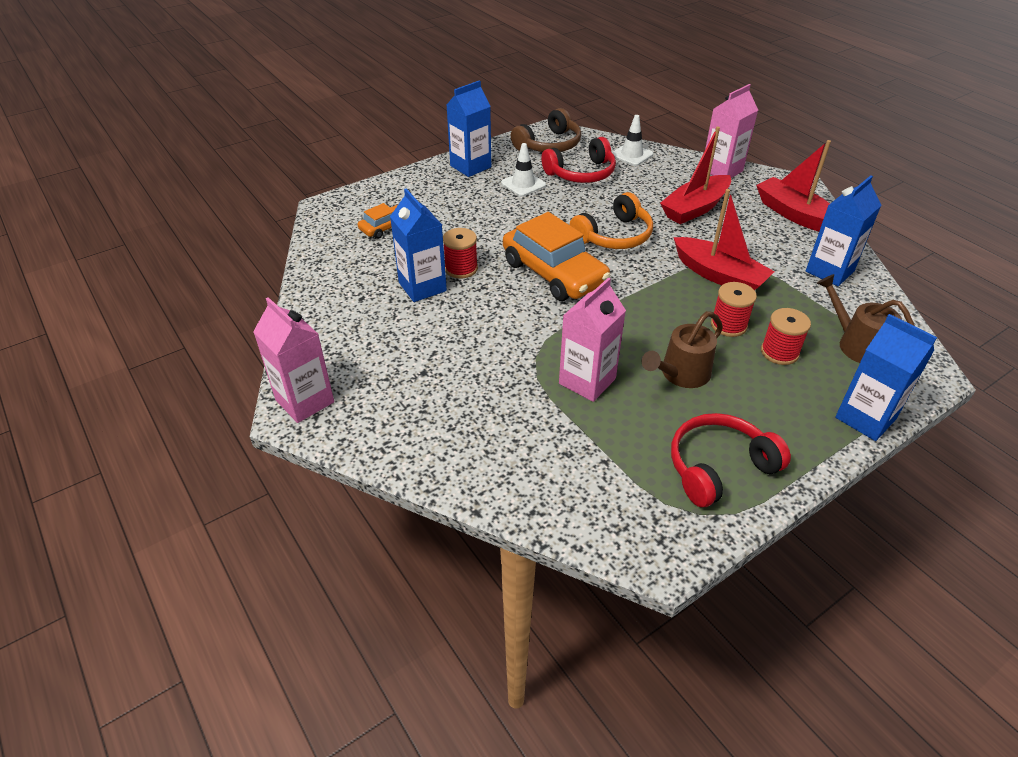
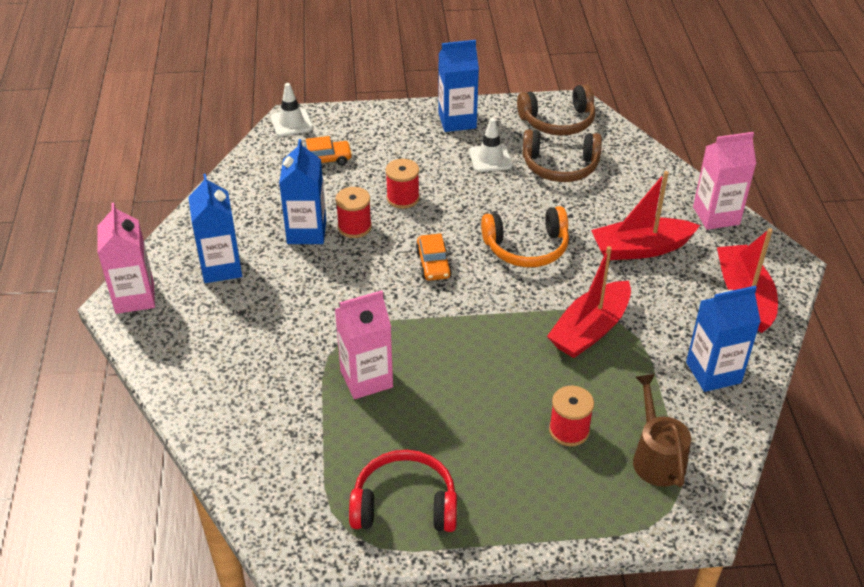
camera: 30 degrees right, 0 degrees up
(554, 273) = (433, 264): orange car -> orange car, size x0.49
(581, 173) = (560, 166): red headphones -> brown headphones
(631, 155) = (634, 163): white traffic cone -> white traffic cone (291, 123)
(680, 374) = (454, 409): brown watering can -> none
(718, 275) = (590, 329): red boat -> red boat turned 60 degrees clockwise
(728, 325) = (547, 383): red spool -> red spool (403, 198)
(865, 418) = (585, 527): blue carton -> blue carton (221, 267)

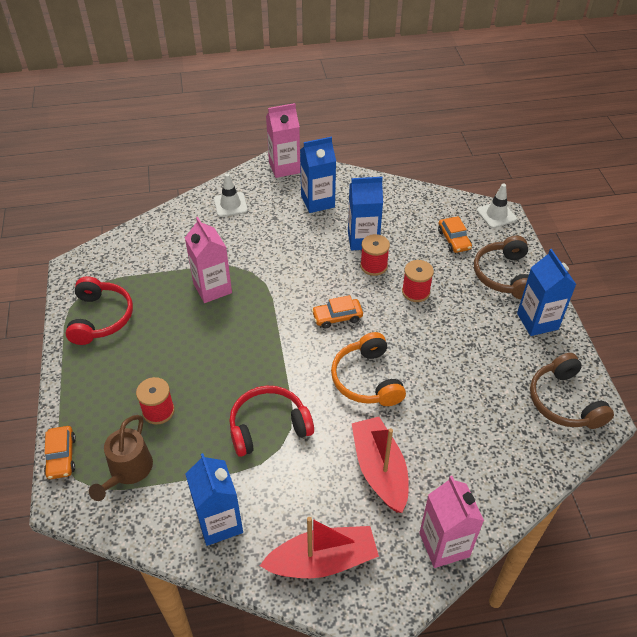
camera: 85 degrees right, 5 degrees up
(490, 158) = (487, 348): white traffic cone -> white traffic cone (230, 205)
(560, 166) = (490, 404): brown headphones -> brown headphones (504, 275)
(590, 329) = (268, 426): red boat -> red headphones
(639, 528) = (61, 456): none -> orange car
(656, 457) = (128, 471): brown watering can -> brown watering can turned 120 degrees clockwise

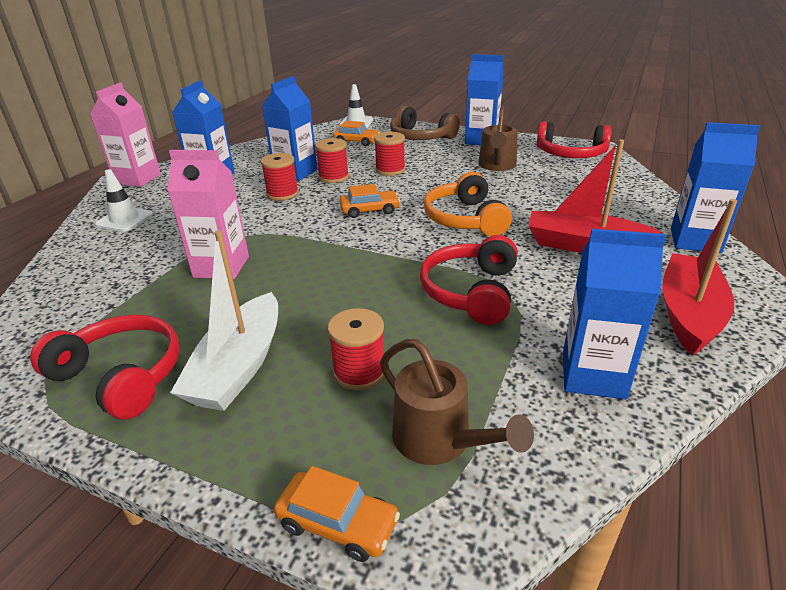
camera: 55 degrees left, 15 degrees down
(133, 358) = (239, 366): none -> white boat
(323, 255) = (282, 194): none -> red spool
(337, 317) = (369, 210): orange car -> orange car turned 120 degrees counterclockwise
(367, 379) = (465, 219): orange headphones -> orange headphones turned 60 degrees clockwise
(444, 545) = (695, 240): pink carton -> blue carton
(485, 357) = (496, 166): none -> brown watering can
(564, 401) = (570, 154): brown headphones -> red headphones

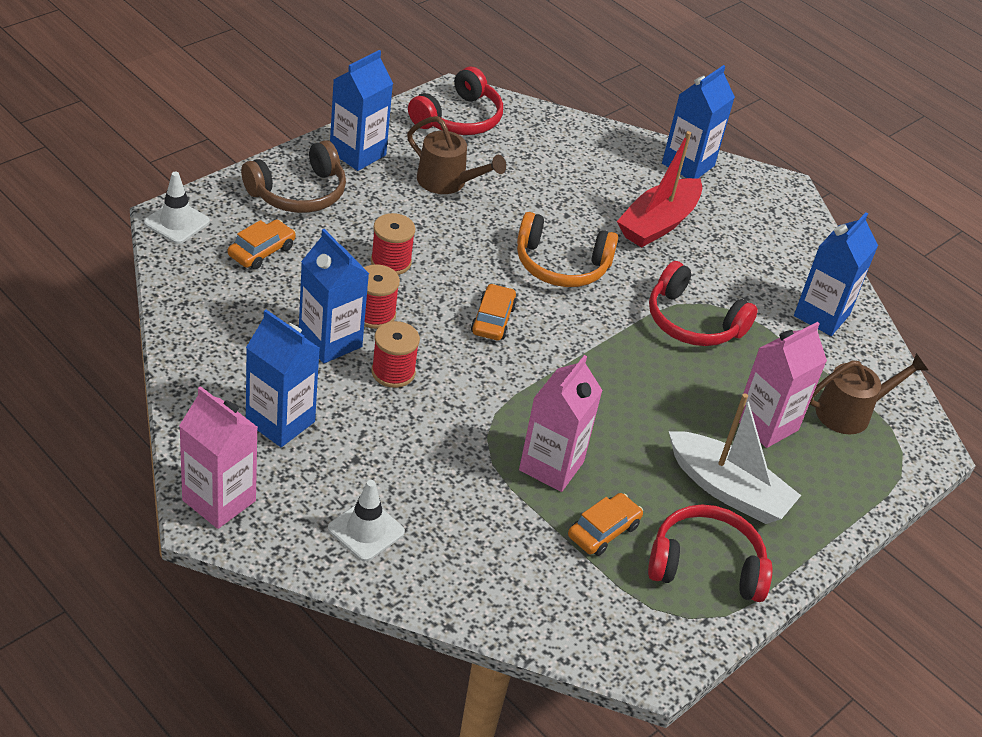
camera: 75 degrees left, 10 degrees up
(121, 375) = (706, 565): red headphones -> red headphones turned 45 degrees clockwise
(337, 523) = (896, 480): orange car -> orange car (603, 531)
(359, 372) = (766, 424): red spool -> pink carton
(689, 314) = (780, 233): red boat -> none

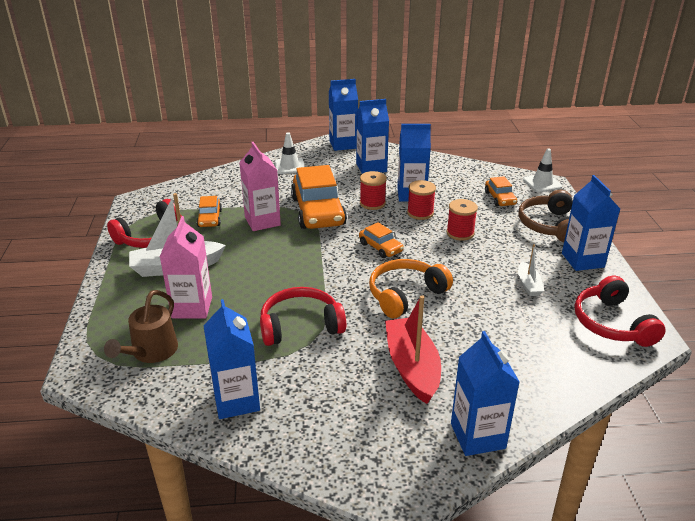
camera: 135 degrees right, 10 degrees down
(219, 500) = (343, 144): pink carton -> blue carton
(448, 182) = (528, 285): brown watering can -> white boat
(469, 420) = (318, 211): none -> orange car

